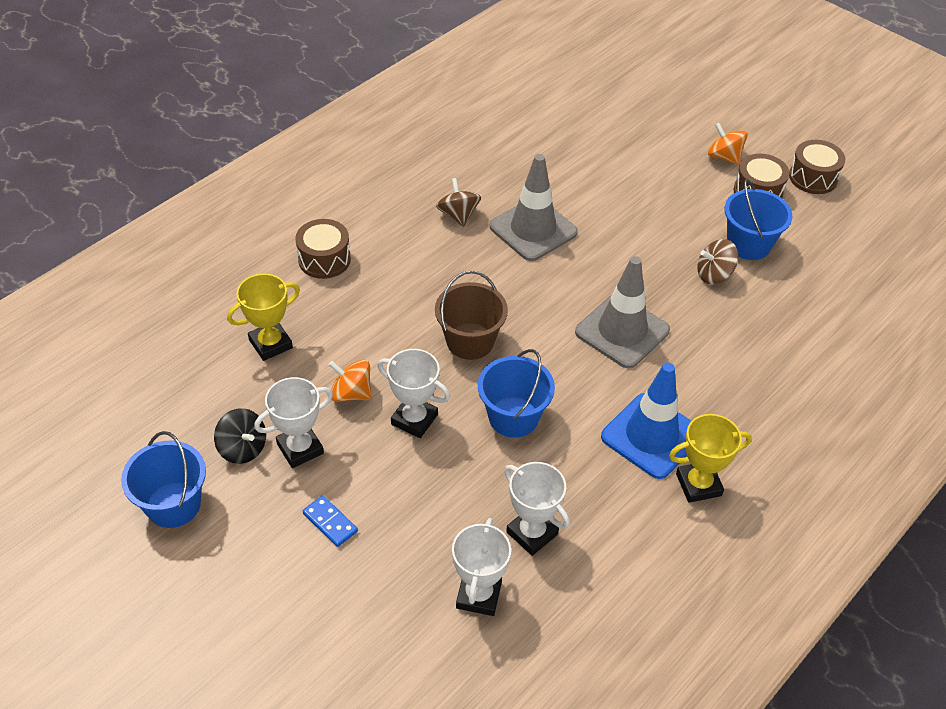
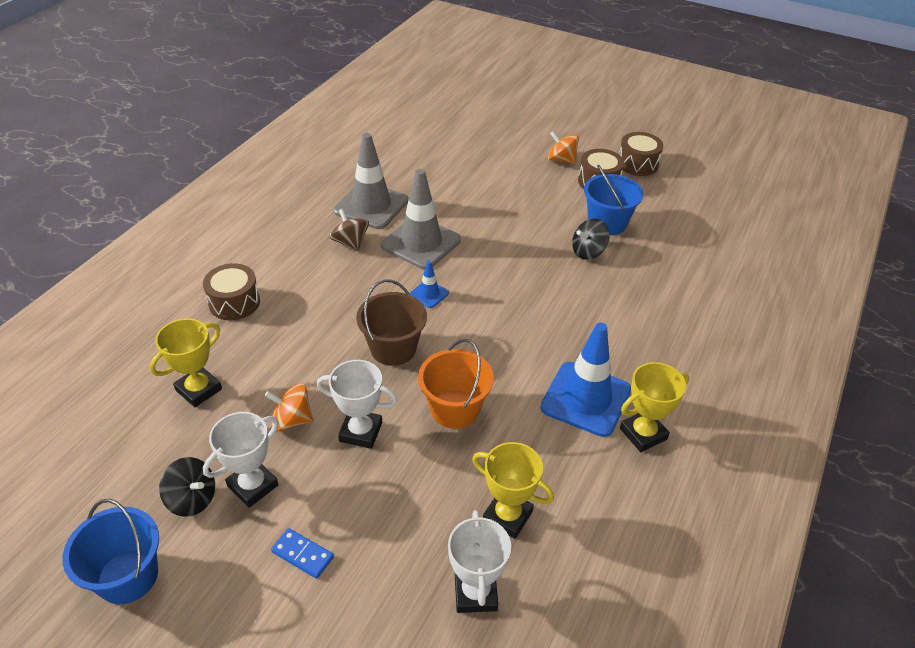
camera: 15 degrees left, 5 degrees down
(513, 417) = (454, 409): blue bucket -> orange bucket
(524, 289) = (429, 294): none -> blue traffic cone
(532, 533) = (507, 516): white trophy -> yellow trophy
(622, 331) = (527, 313): grey traffic cone -> grey traffic cone (371, 206)
(714, 274) = (588, 252): brown spinning top -> black spinning top

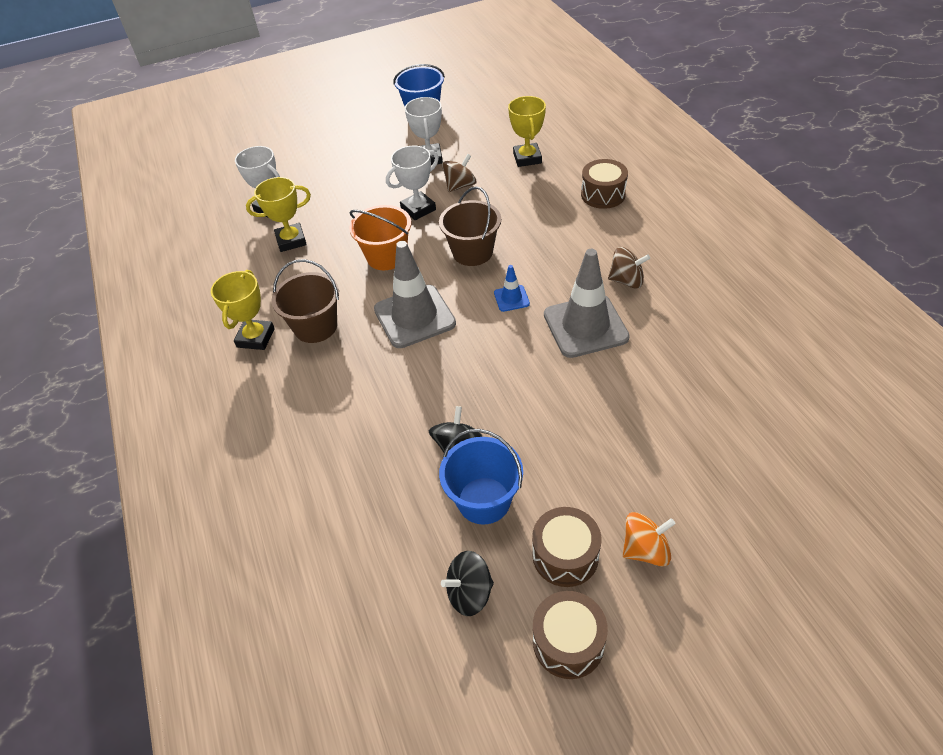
camera: 135 degrees right, 5 degrees up
(192, 499) = (445, 137): black spinning top -> black spinning top (469, 593)
(292, 420) = (460, 186): orange spinning top -> brown spinning top
(302, 554) = (367, 161): blue domino -> none
(371, 206) = (676, 318): grey traffic cone -> grey traffic cone (414, 316)
(585, 399) = (315, 327): blue traffic cone -> brown bucket

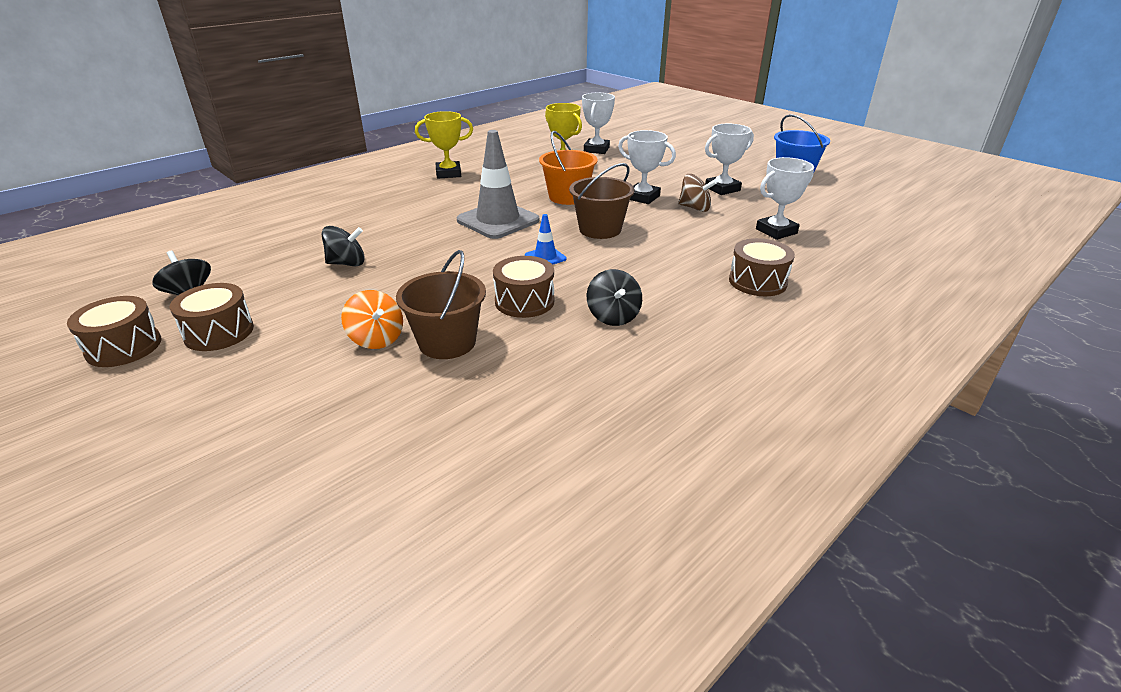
camera: 65 degrees right, 15 degrees down
(315, 327) = (468, 189): brown bucket -> brown bucket (447, 342)
(484, 500) = (286, 284): blue bucket -> none
(527, 158) = (776, 231): yellow trophy -> white trophy
(585, 326) = (524, 301): grey traffic cone -> brown drum
(626, 281) = (613, 316): brown spinning top -> black spinning top
(645, 550) = (217, 376): orange spinning top -> orange spinning top (376, 339)

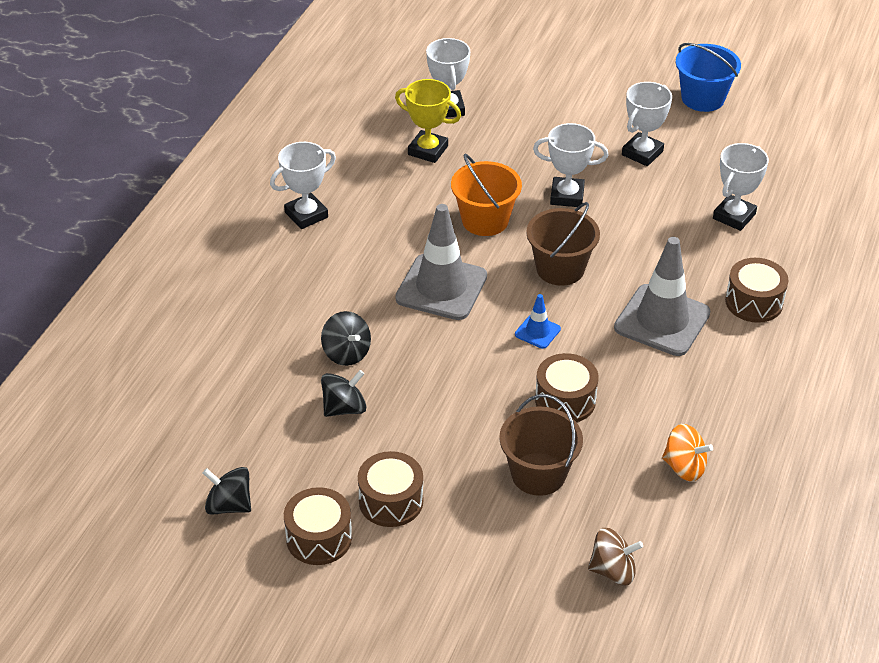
camera: 25 degrees left, 10 degrees up
(124, 347) = (250, 586): brown drum -> brown drum (391, 501)
(376, 339) = (473, 492): orange spinning top -> orange spinning top (684, 467)
(448, 173) = (306, 215): yellow trophy -> white trophy
(613, 316) = (656, 392): black spinning top -> black spinning top (346, 353)
(660, 274) = (662, 320): none -> grey traffic cone
(694, 208) = (633, 200): brown spinning top -> brown spinning top (613, 571)

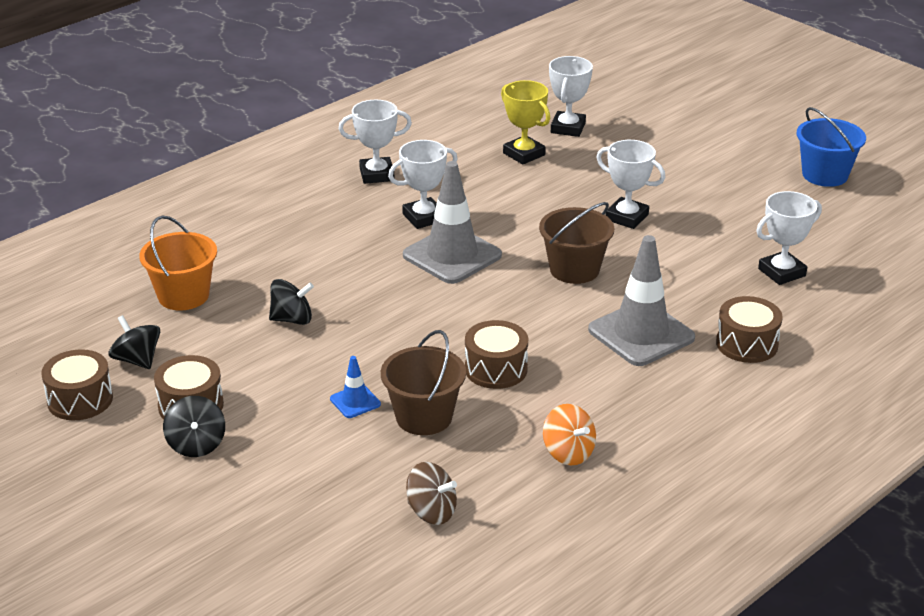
camera: 25 degrees right, 10 degrees down
(346, 353) = (328, 281): black spinning top -> black spinning top (196, 445)
(391, 501) = (275, 398): brown drum -> brown drum (80, 400)
(485, 220) = (533, 217): orange bucket -> orange bucket (183, 295)
(537, 332) = (513, 311): blue traffic cone -> blue traffic cone (355, 401)
(642, 153) = (728, 202): white trophy -> white trophy (424, 217)

